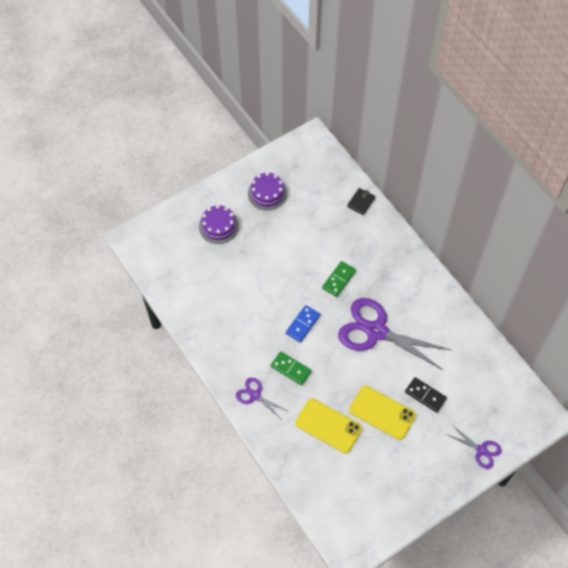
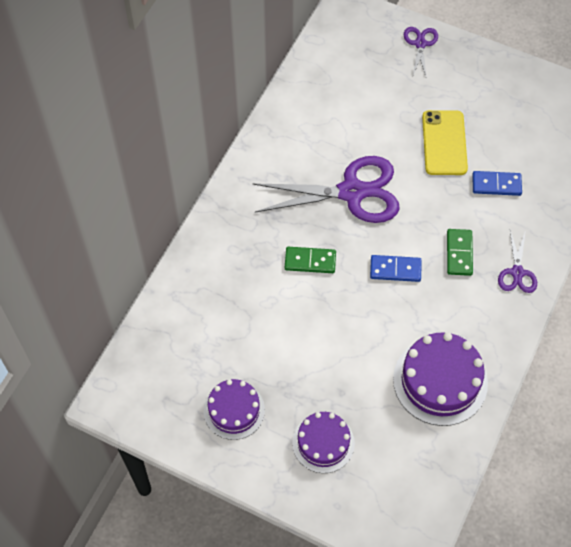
camera: 120 degrees left, 0 degrees up
(214, 306) = (440, 381): none -> purple cake
(328, 426) = (496, 184): yellow phone -> blue domino
(361, 202) = (181, 290): black wallet -> none
(376, 331) = (352, 192): purple scissors -> purple scissors turned 90 degrees counterclockwise
(425, 395) = (396, 113): black domino -> none

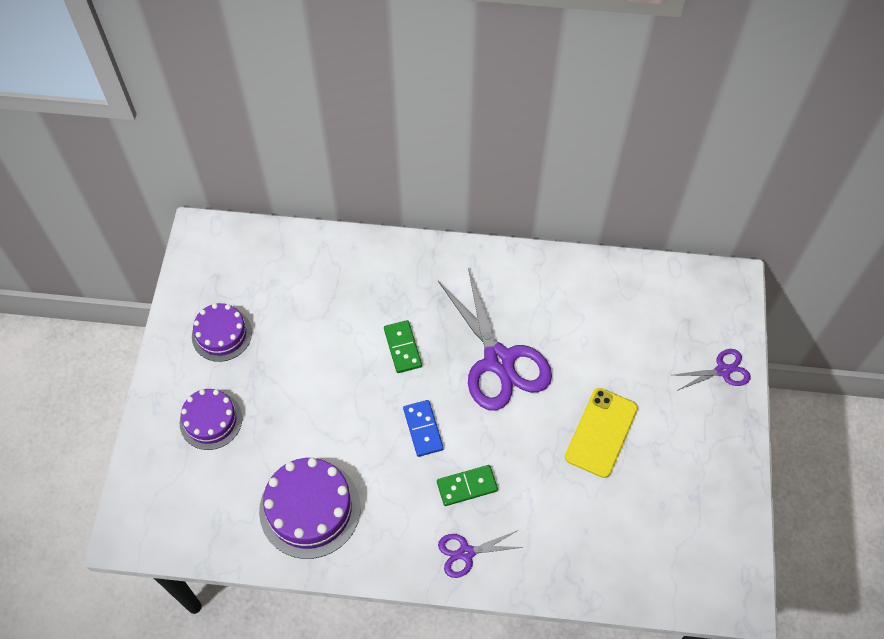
camera: 70 degrees right, 0 degrees up
(444, 143) = (601, 432): yellow phone -> yellow phone turned 45 degrees counterclockwise
(496, 184) = (570, 501): blue domino -> none

